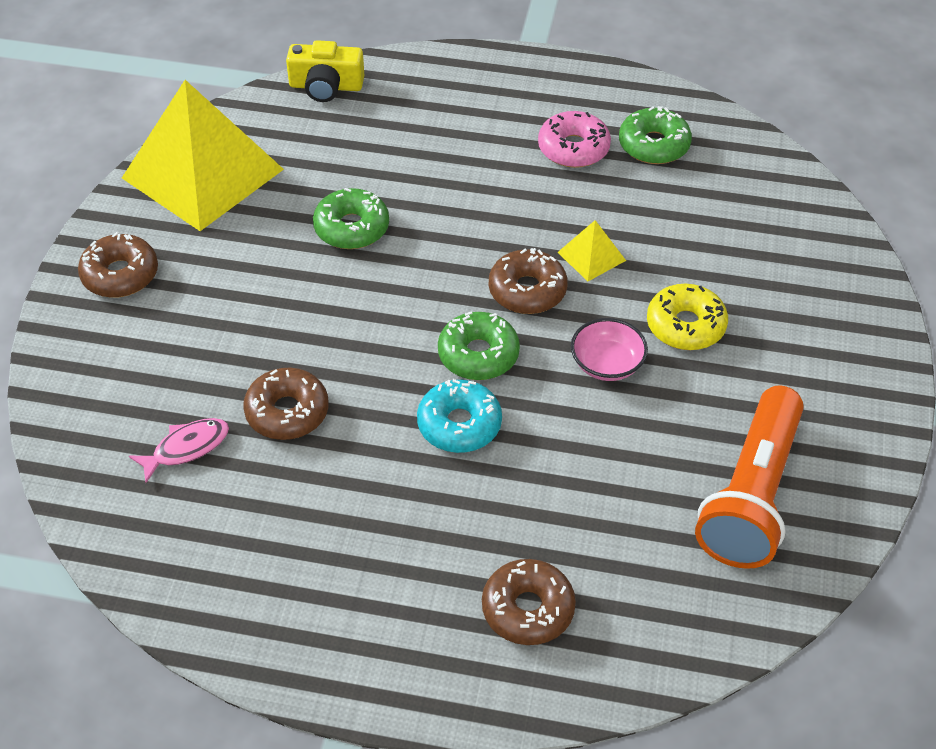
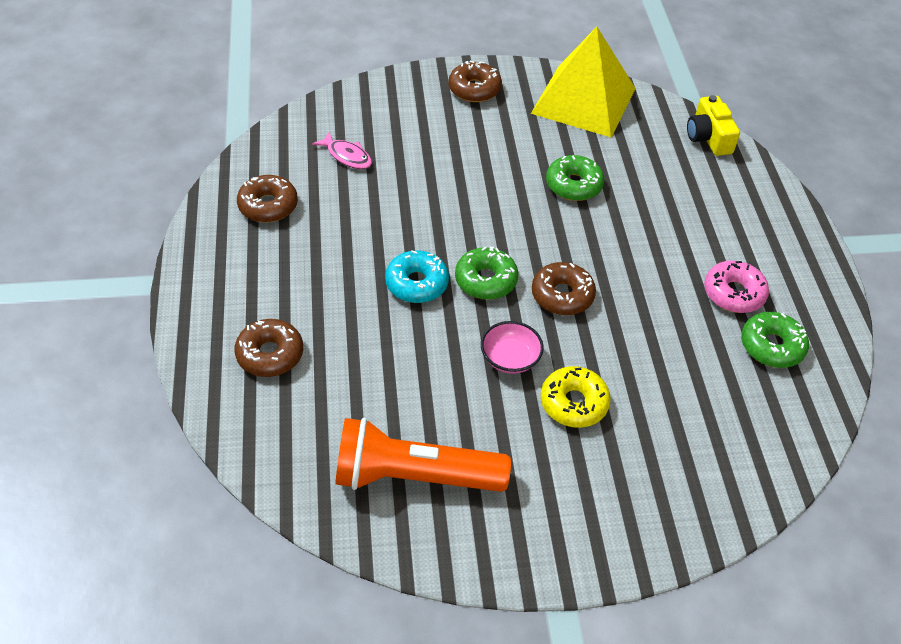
camera: 70 degrees right, 0 degrees up
(287, 412) = (393, 194): brown donut -> brown donut (268, 206)
(591, 256) = (619, 328): yellow pyramid -> none

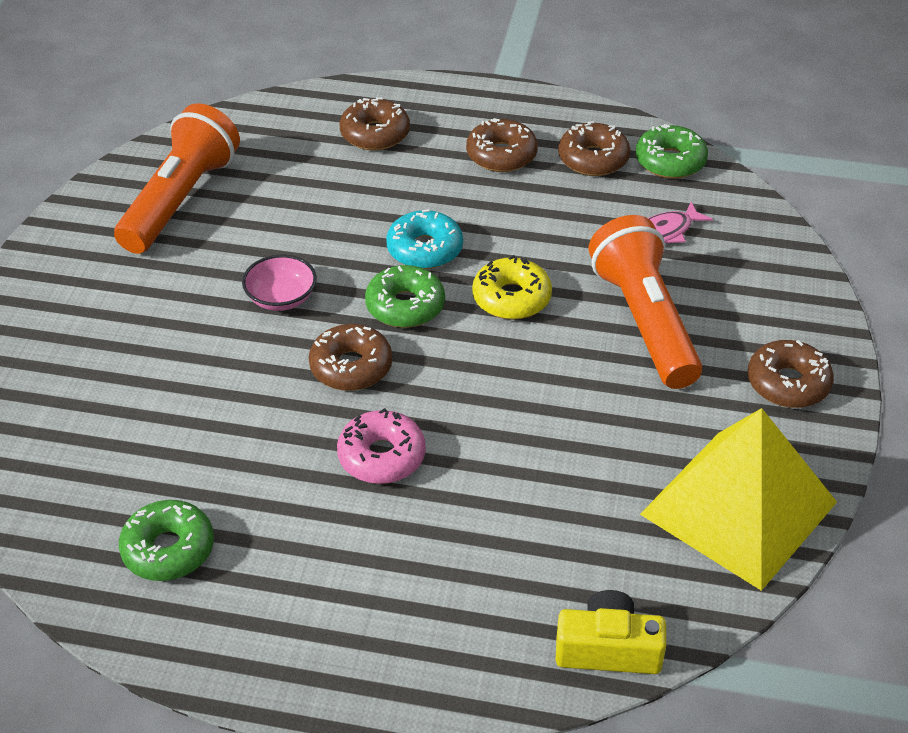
camera: 110 degrees right, 5 degrees down
(278, 261) = (501, 155): none -> brown donut
(446, 155) = (645, 321): none -> orange flashlight
(573, 185) = (545, 436): green donut -> green donut (670, 161)
(573, 403) = (194, 332): yellow donut -> yellow donut (511, 298)
(733, 293) = (273, 544): pink donut -> pink donut (381, 456)

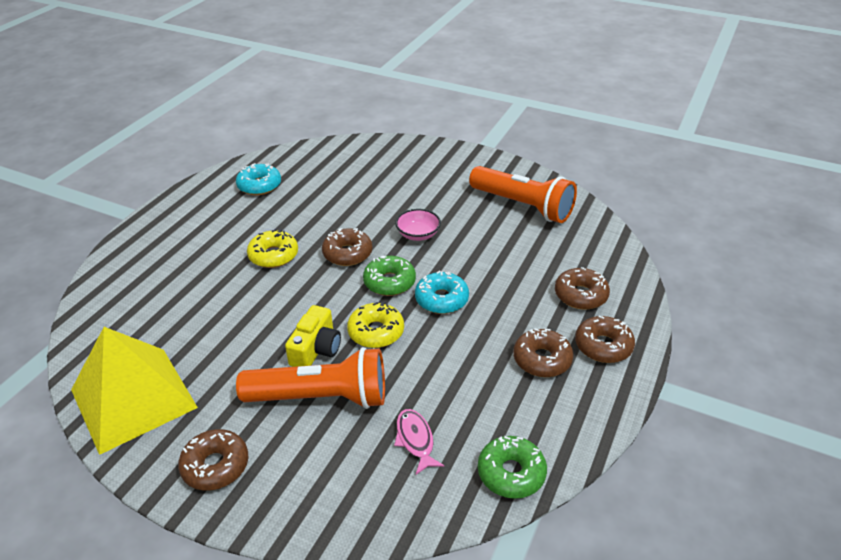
camera: 105 degrees right, 5 degrees down
(168, 549) = (259, 185): green donut -> turquoise donut
(381, 456) = (273, 255): pink donut -> yellow donut
(593, 159) = (525, 417): brown donut -> brown donut (603, 346)
(608, 649) = (91, 314): yellow camera -> yellow camera (316, 349)

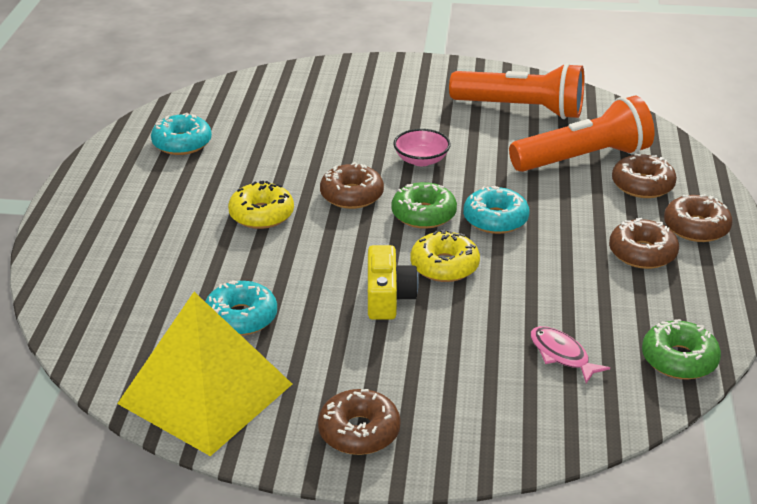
camera: 20 degrees left, 5 degrees down
(201, 339) = (241, 318): none -> turquoise donut
(321, 398) = (430, 341): orange flashlight -> orange flashlight (583, 159)

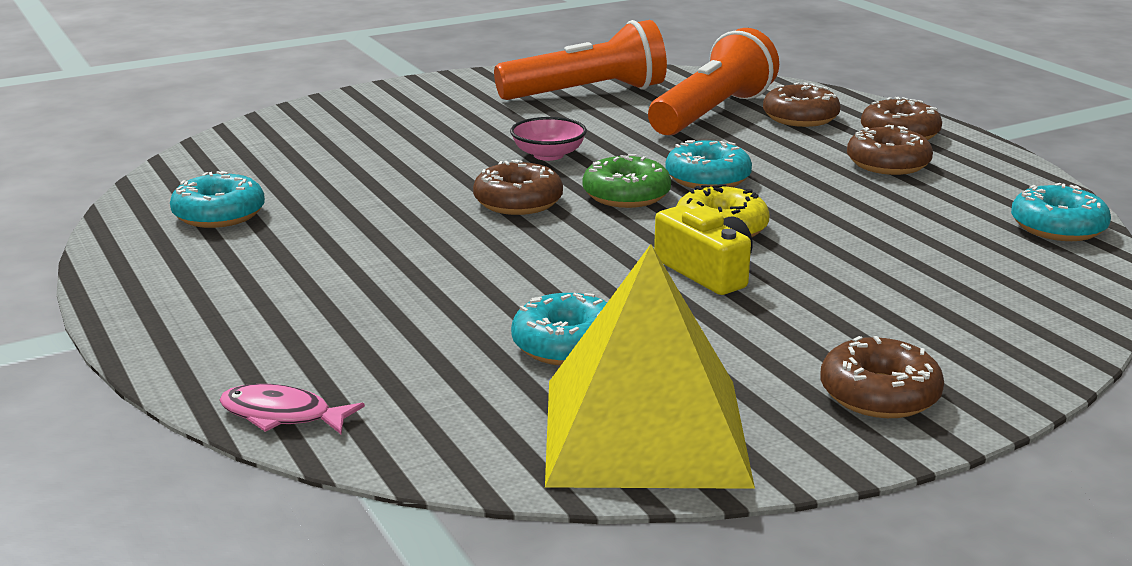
camera: 35 degrees left, 10 degrees down
(261, 214) = (435, 248): yellow donut -> none
(561, 355) = (956, 259): pink fish -> pink fish (282, 415)
(679, 359) = (1057, 227): green donut -> turquoise donut

